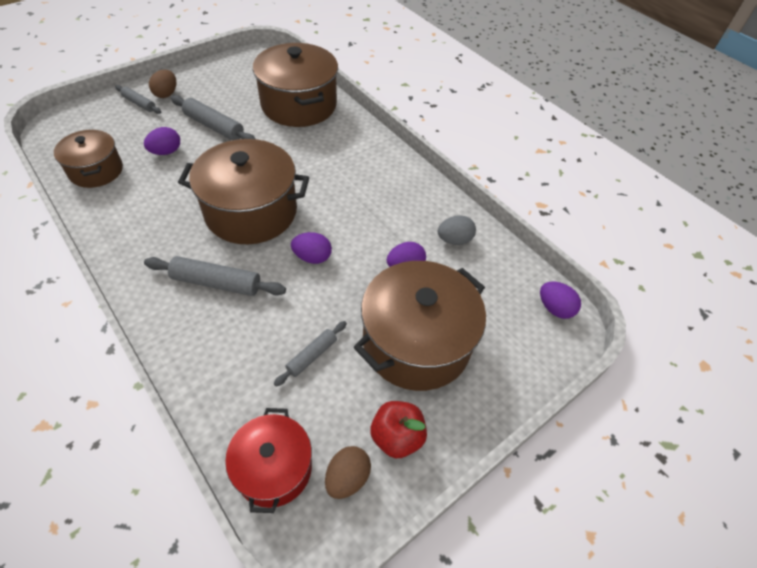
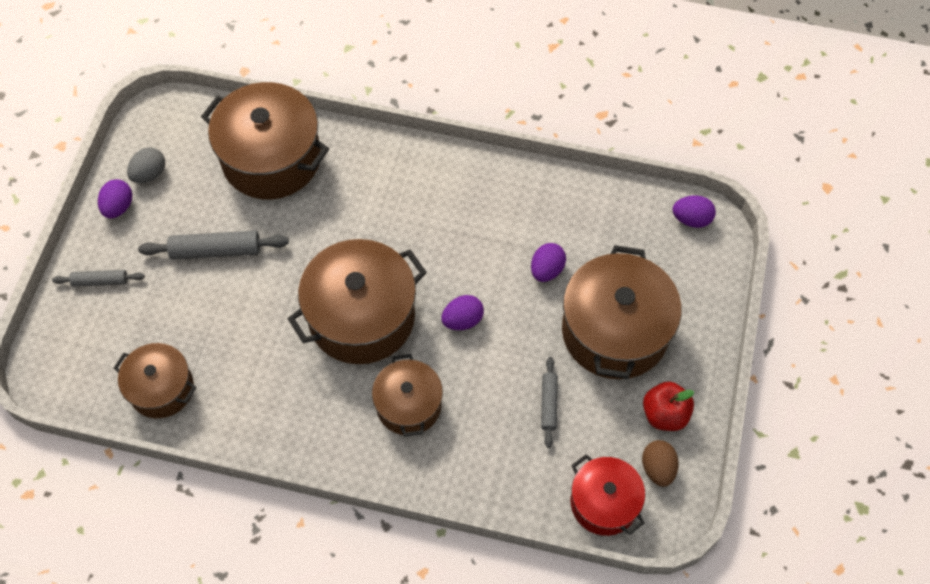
camera: 35 degrees left, 10 degrees up
(166, 94) = (114, 247): brown egg -> none
(166, 152) = (204, 316): purple egg -> purple egg (118, 207)
(216, 282) = (408, 405): grey rolling pin -> brown pot
(454, 240) = (563, 211): grey egg -> grey egg (149, 174)

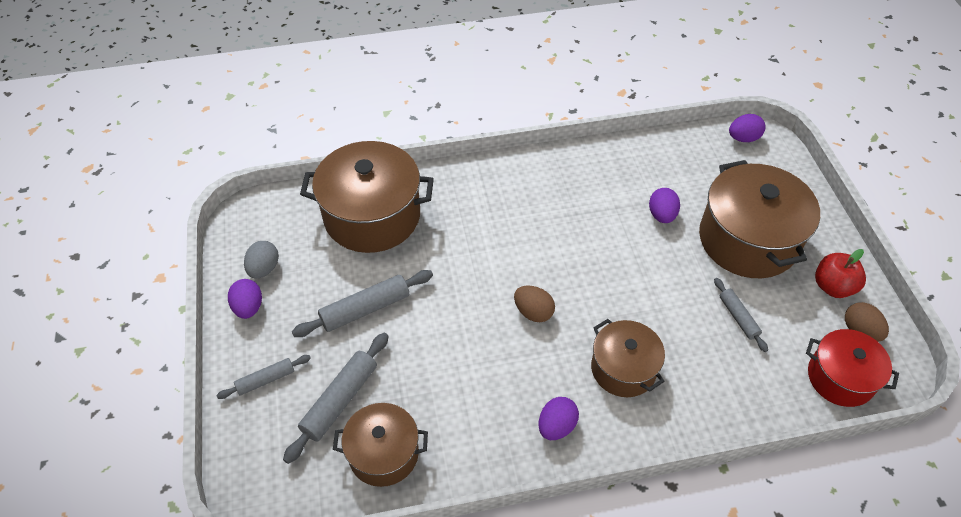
camera: 25 degrees left, 10 degrees down
(151, 326) = (340, 400): none -> grey rolling pin
(361, 317) = (533, 312): brown pot -> brown egg
(462, 320) = (621, 280): purple egg -> purple egg (556, 426)

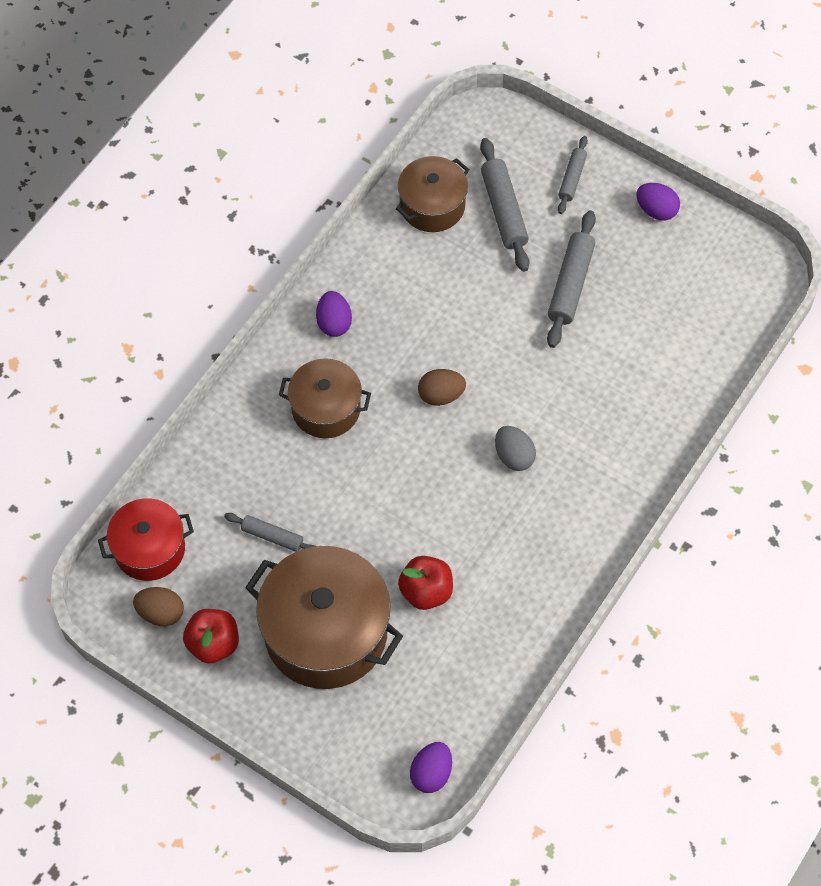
camera: 135 degrees right, 10 degrees up
(264, 269) = (688, 246): grey egg -> grey egg (514, 456)
(372, 216) = (669, 363): brown pot -> none
(661, 215) = (426, 591): purple egg -> red apple

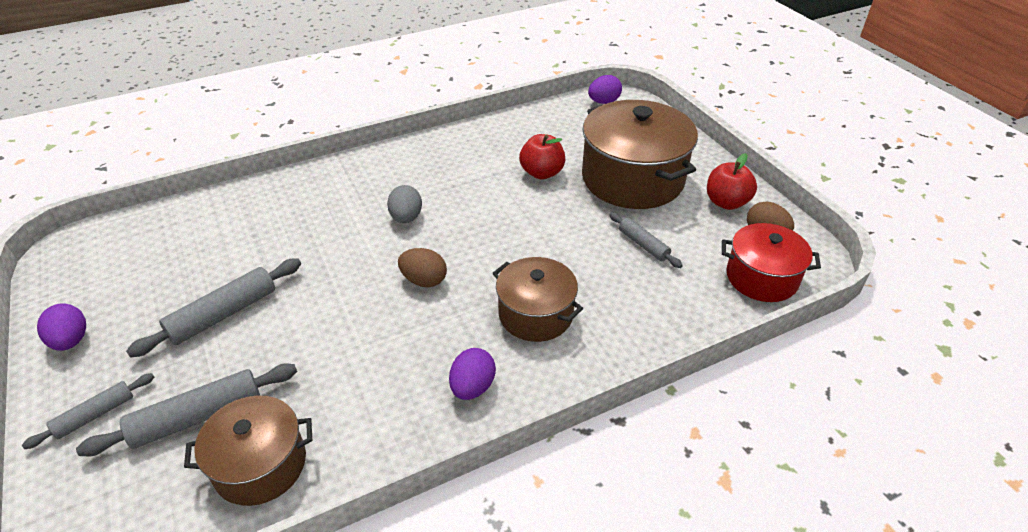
camera: 150 degrees left, 20 degrees down
(503, 210) = (198, 417): grey rolling pin -> grey rolling pin turned 45 degrees clockwise

